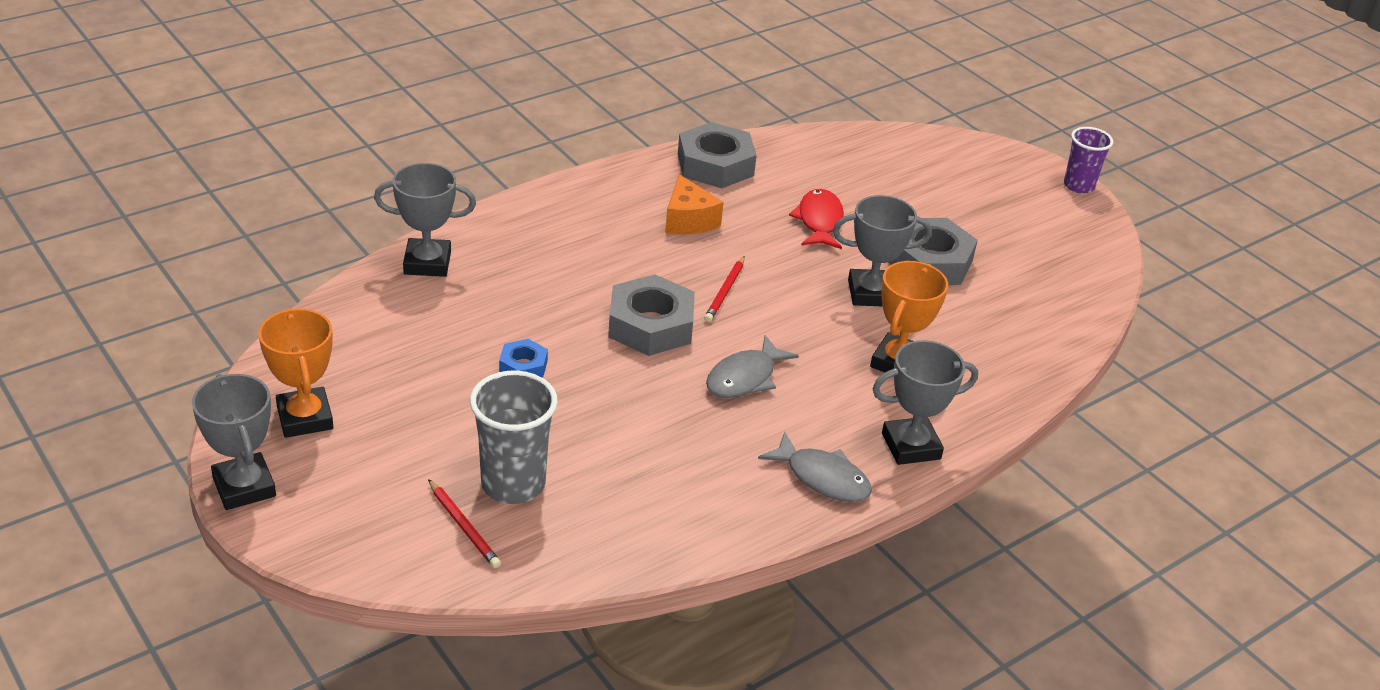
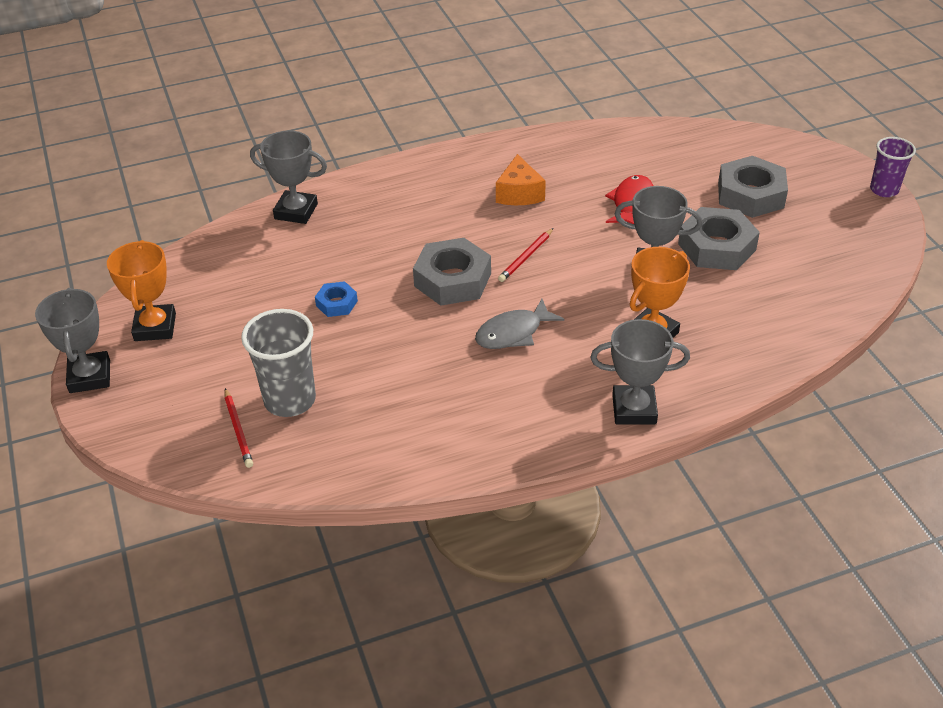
camera: 20 degrees right, 5 degrees up
(715, 165) = (561, 148): grey nut -> grey nut (750, 195)
(822, 478) = (545, 427): grey fish -> none

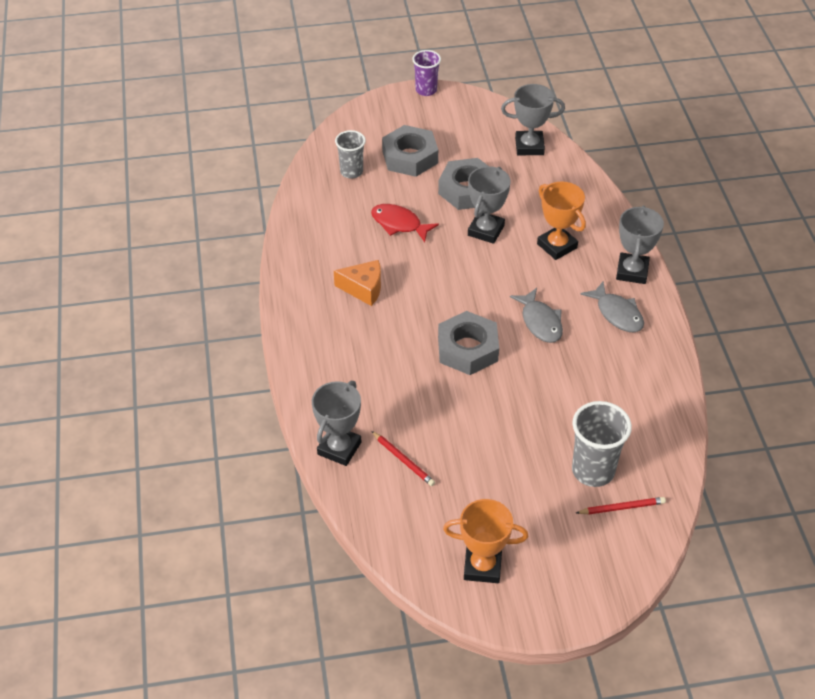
camera: 80 degrees left, 5 degrees up
(90, 376) = (540, 618): grey trophy -> grey trophy (529, 146)
(336, 303) = (480, 429): blue nut -> none
(526, 257) = (450, 299): red pencil -> red pencil (403, 460)
(550, 401) = (617, 313): none -> grey fish
(700, 157) = (351, 172): none -> grey cup

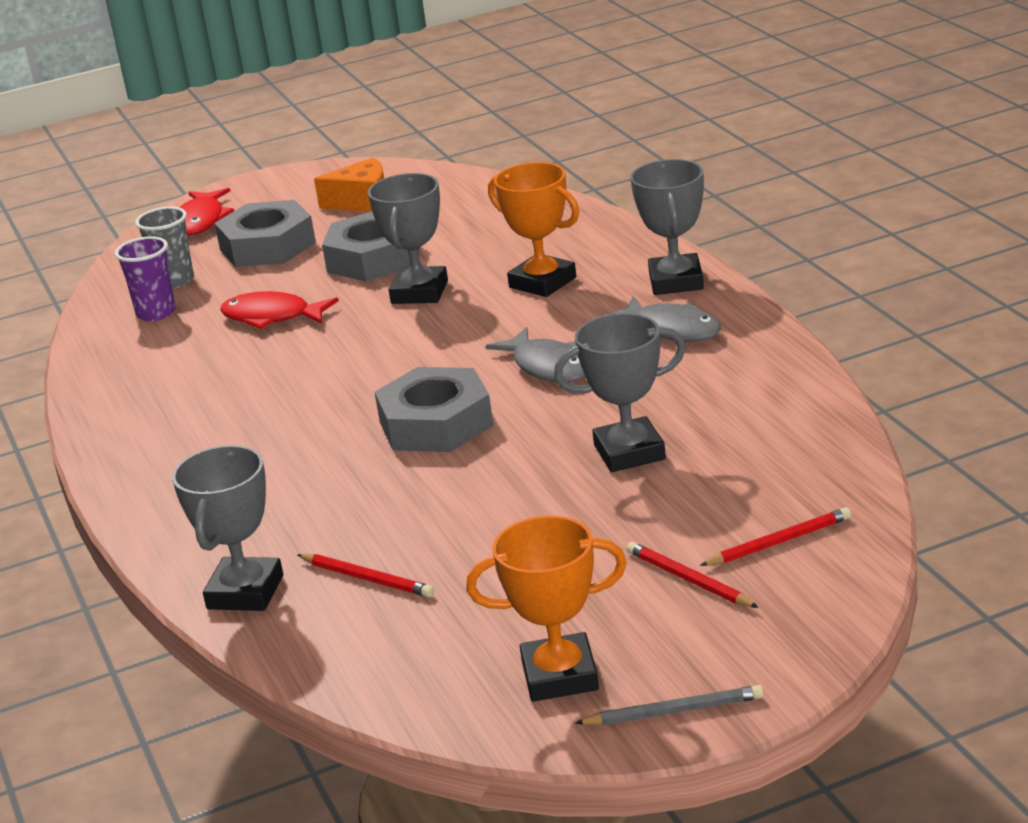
camera: 10 degrees left, 20 degrees down
(363, 289) = (233, 398): orange cheese -> orange cheese (362, 202)
(376, 119) = (201, 221): none -> red fish
(426, 90) = (272, 176): purple cup -> purple cup (156, 313)
(529, 146) = (457, 195): grey trophy -> grey trophy (629, 452)
(531, 611) = (674, 711): none -> grey pencil
(567, 519) = (689, 580): none -> red pencil
(593, 470) = (709, 511): grey cup -> none

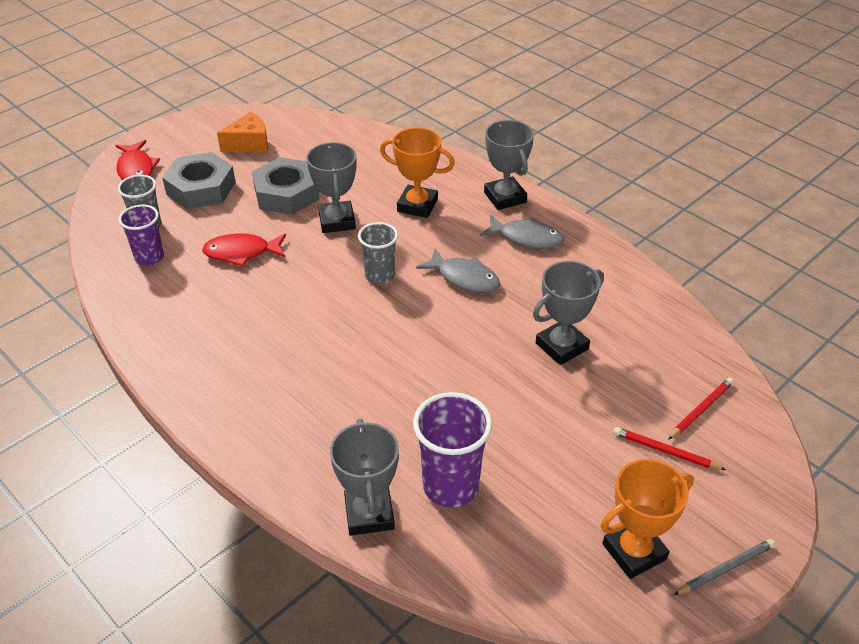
camera: 25 degrees left, 15 degrees up
(367, 579) = (450, 486): red pencil -> purple cup
(434, 355) = (379, 275): none -> grey cup
(436, 424) = (417, 337): grey nut -> none

